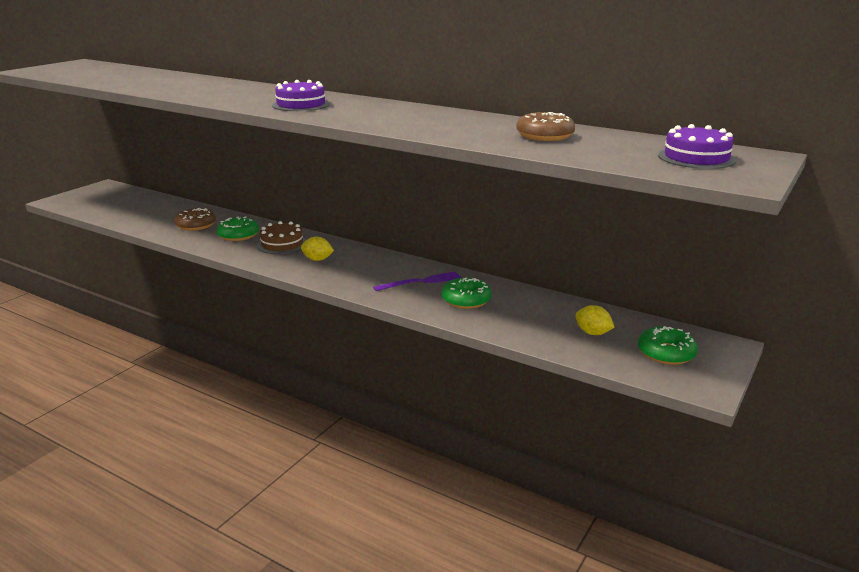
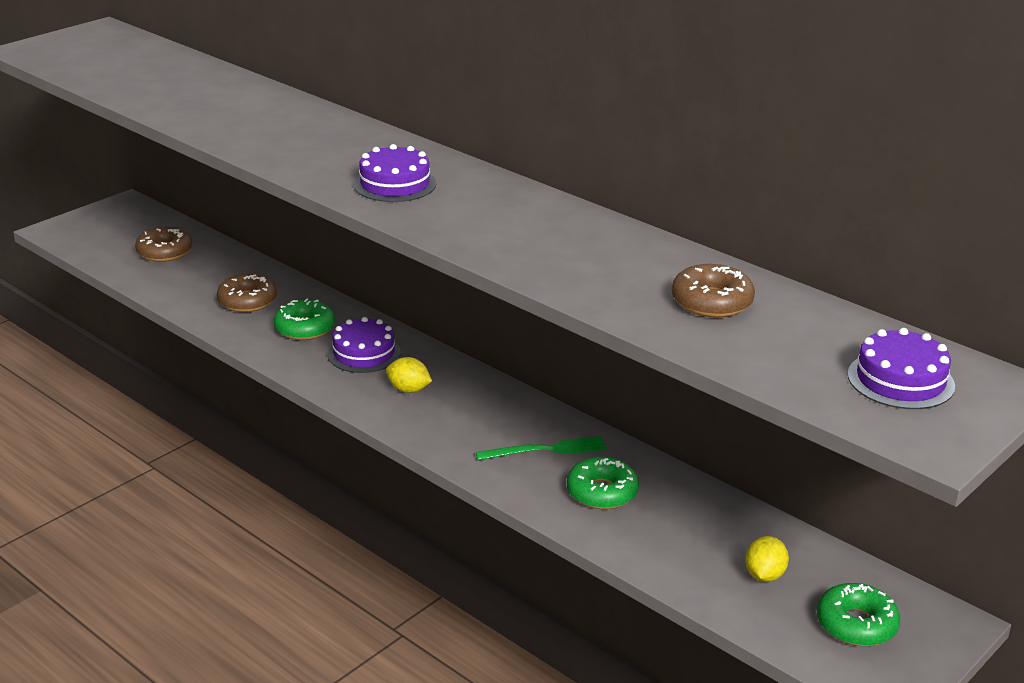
camera: 10 degrees right, 5 degrees up
(134, 206) = (164, 252): none -> brown donut
(282, 244) = (364, 353): brown cake -> purple cake
(421, 282) = (546, 450): purple fork -> green fork
(592, 333) = (764, 575): yellow lemon -> yellow lemon turned 60 degrees clockwise

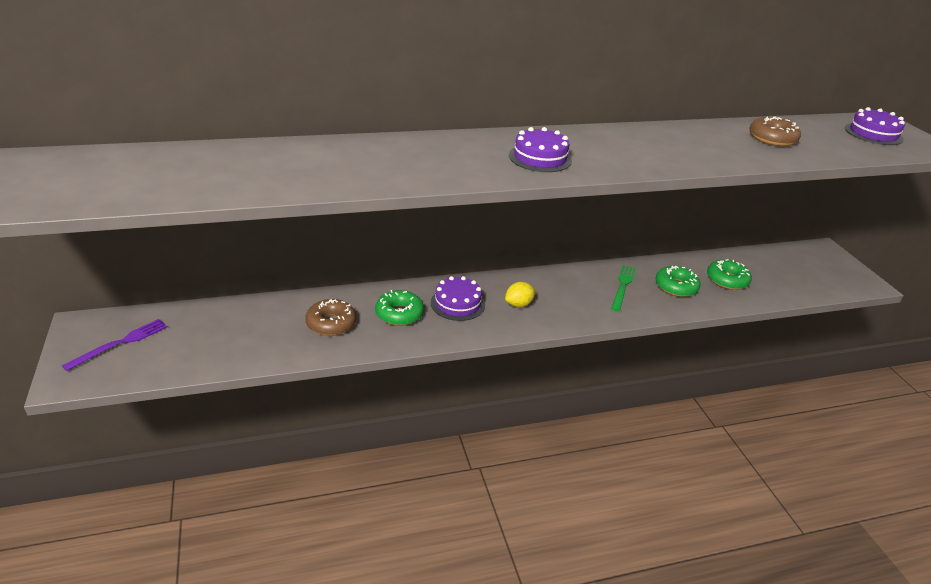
camera: 60 degrees left, 5 degrees up
(118, 228) = (120, 343): none -> purple fork
(164, 252) = (199, 334): brown donut -> none
(764, 575) = (772, 274): yellow lemon -> none
(856, 624) = (819, 269): green donut -> green donut (727, 280)

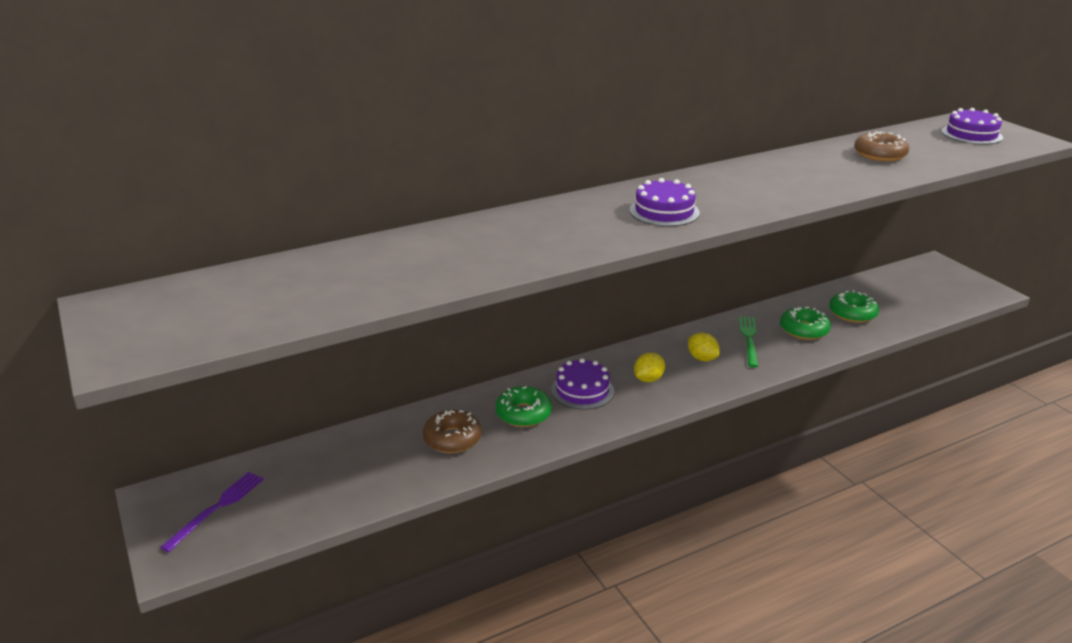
camera: 10 degrees left, 5 degrees down
(573, 295) = (702, 358): none -> yellow lemon

